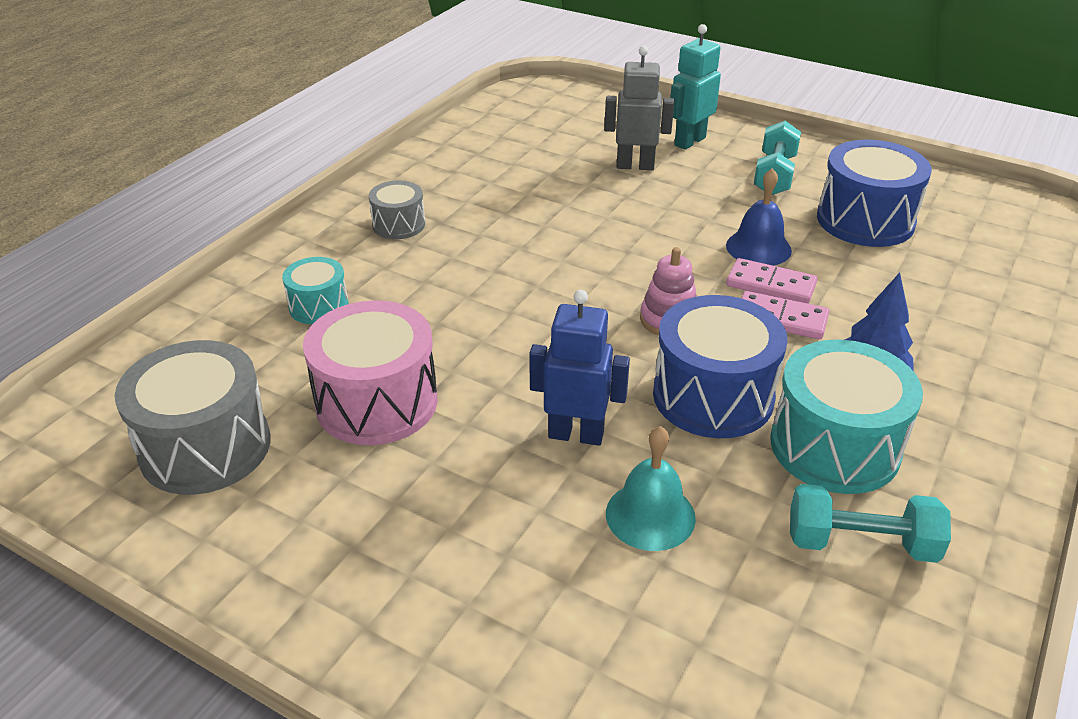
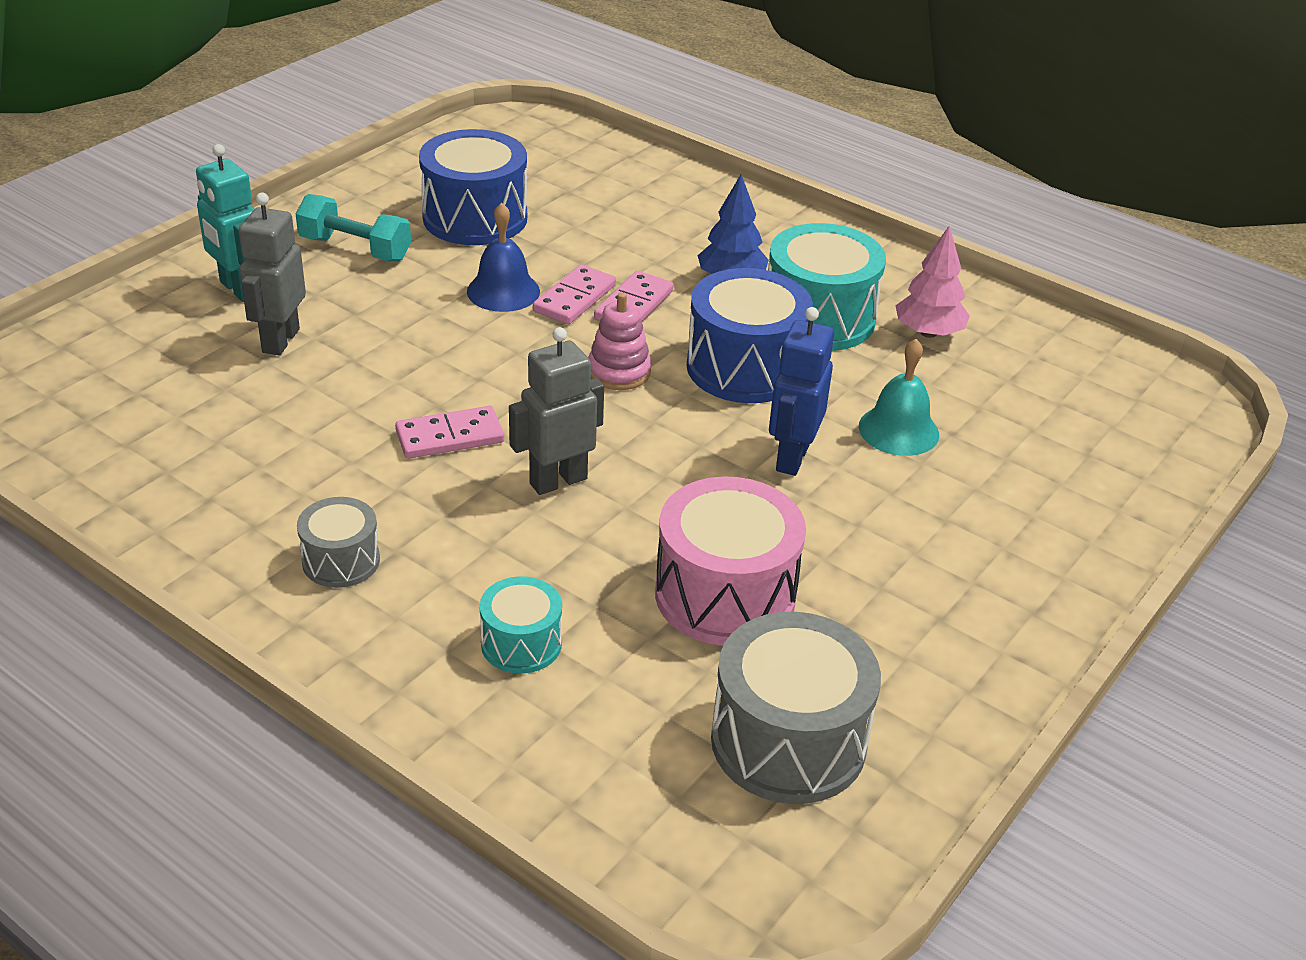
camera: 85 degrees left, 0 degrees up
(506, 303) = (558, 481): none -> grey robot
(546, 248) = (450, 437): none -> pink domino
(861, 543) = (928, 332): turquoise dumbbell -> pink tree

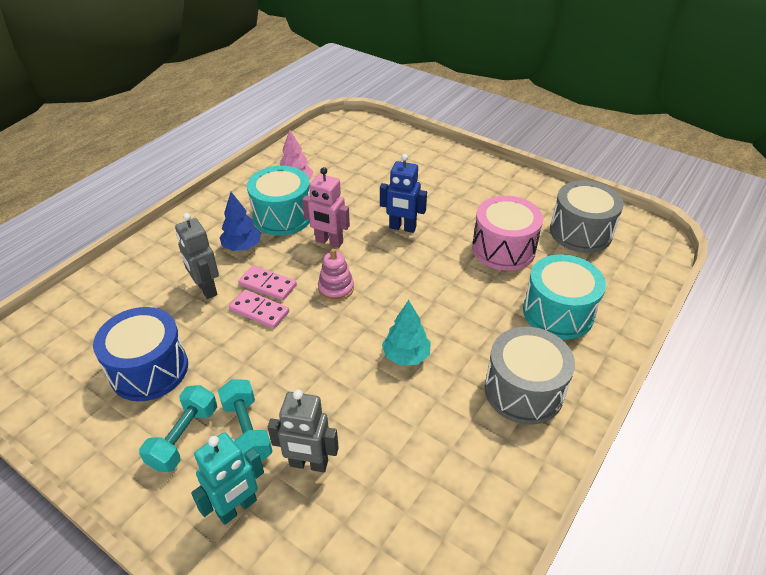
camera: 90 degrees left, 5 degrees up
(341, 561) = (523, 391): grey drum -> grey drum, size x1.83
(350, 293) = (247, 431): none -> turquoise dumbbell
(450, 437) = (406, 356): pink domino -> turquoise tree
(503, 291) = (249, 345): blue bell -> none
(521, 643) = (558, 312): turquoise drum -> turquoise drum, size x1.83
(558, 481) = (436, 307): grey robot -> grey robot (206, 289)
(745, 367) = (329, 242): blue drum -> pink robot
(898, 430) = (376, 195): turquoise bell -> none

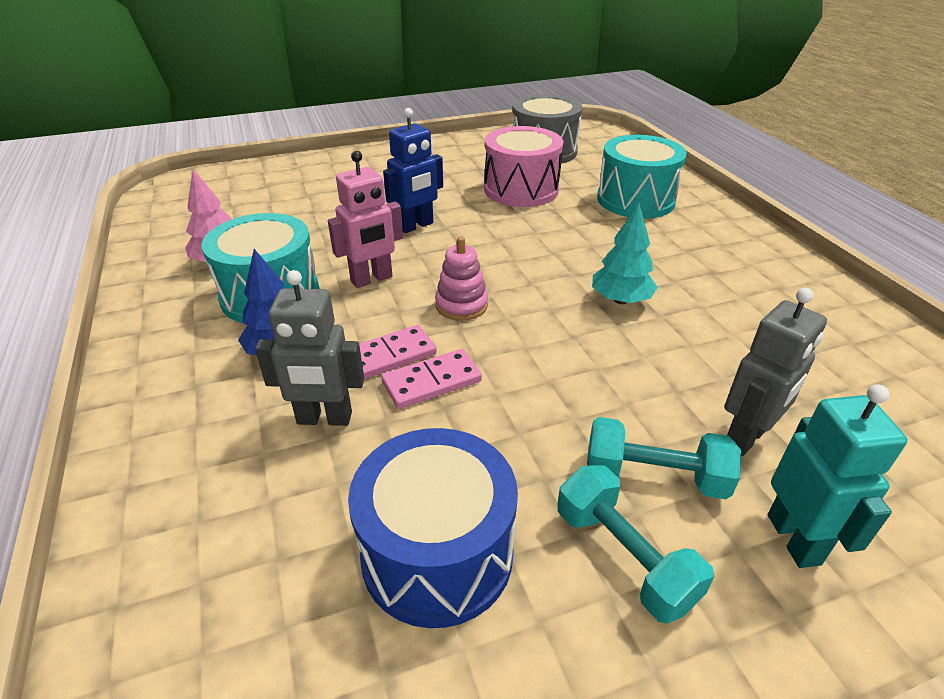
camera: 55 degrees left, 5 degrees down
(523, 391) = (722, 254): grey drum -> none

